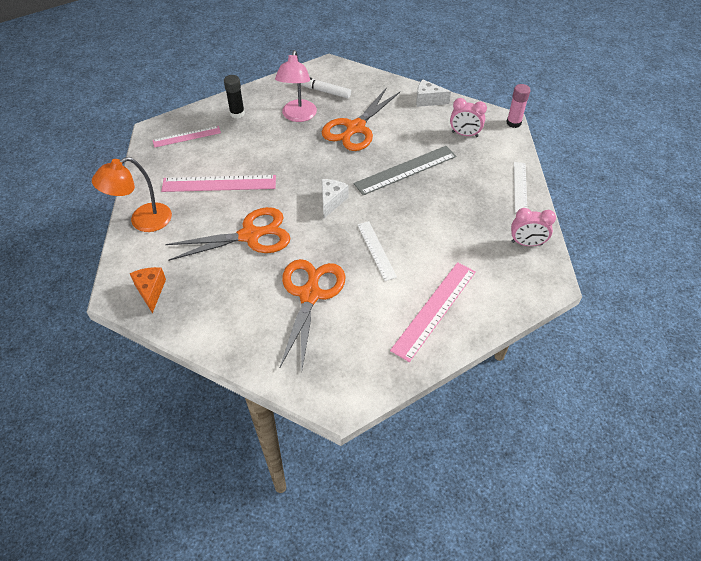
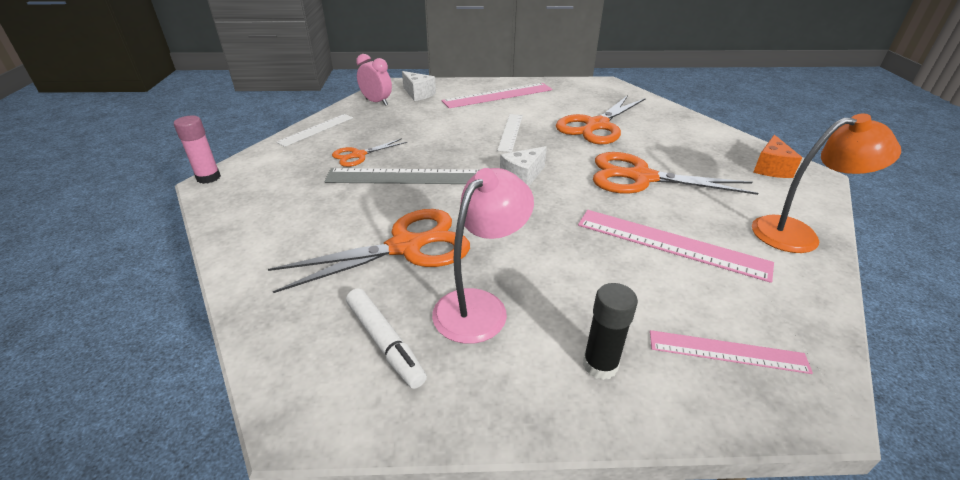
camera: 150 degrees left, 15 degrees down
(428, 100) = (248, 246): white cheese -> white cheese (418, 94)
(456, 175) = (358, 155): none -> orange scissors
(464, 134) = (282, 186): pink clock -> none

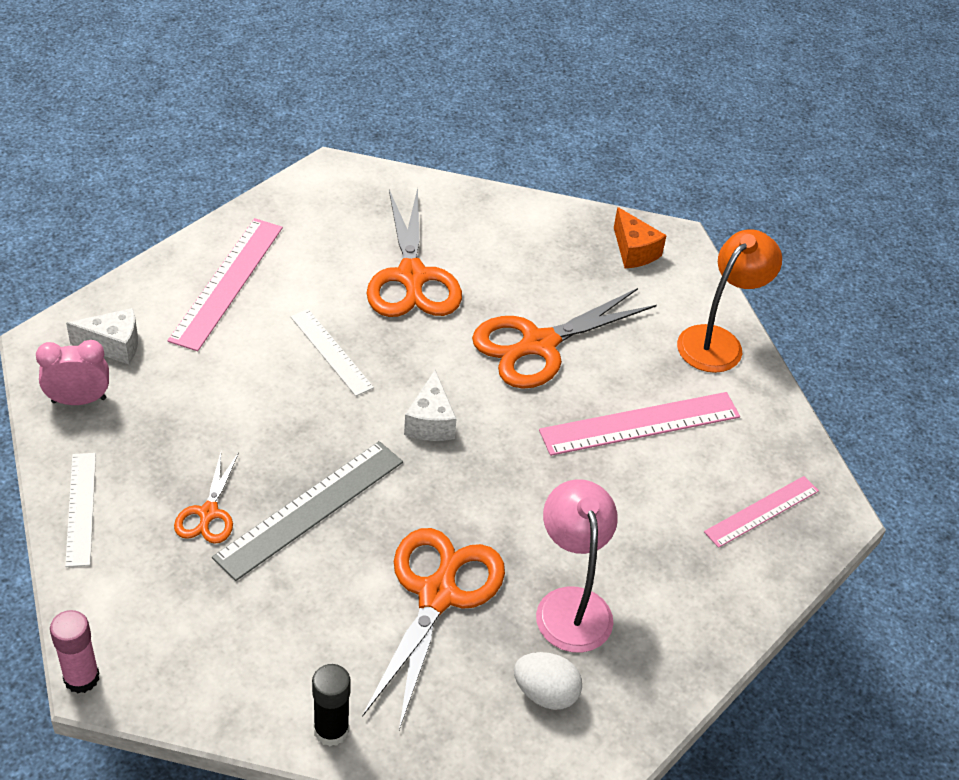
camera: 50 degrees left, 10 degrees up
(385, 342) = (545, 693): white marker -> white egg
(600, 365) = (700, 588): black glue stick -> black glue stick (331, 730)

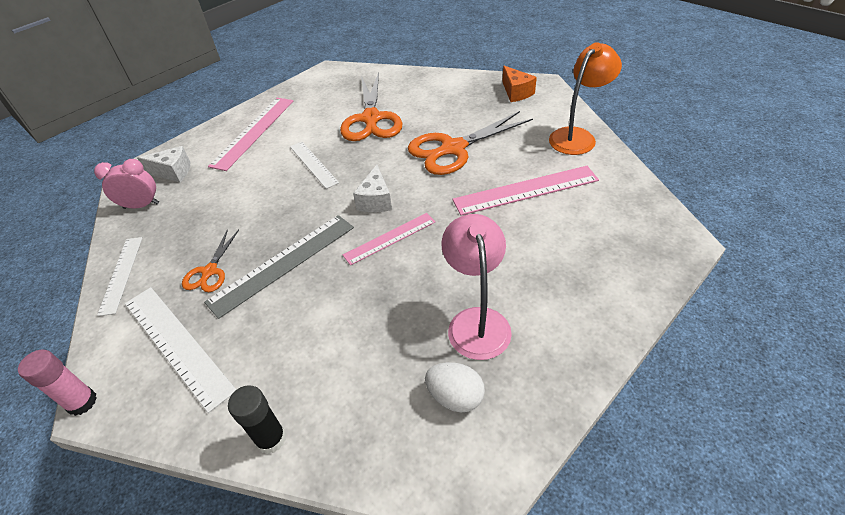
camera: 10 degrees right, 0 degrees up
(187, 611) = (177, 344): none -> white ruler
(437, 595) = (370, 320): orange scissors -> none
(762, 511) = (624, 241): pink ruler -> pink ruler (390, 238)

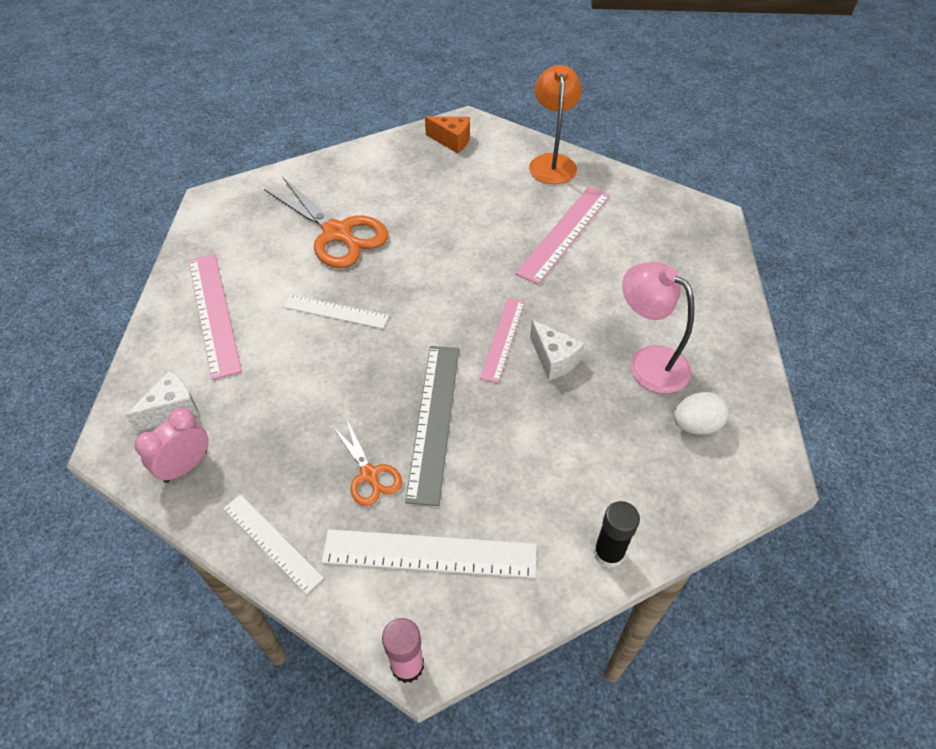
camera: 45 degrees left, 5 degrees up
(375, 200) = (447, 313): white cheese -> white cheese (554, 359)
(453, 148) = (459, 225): orange scissors -> none

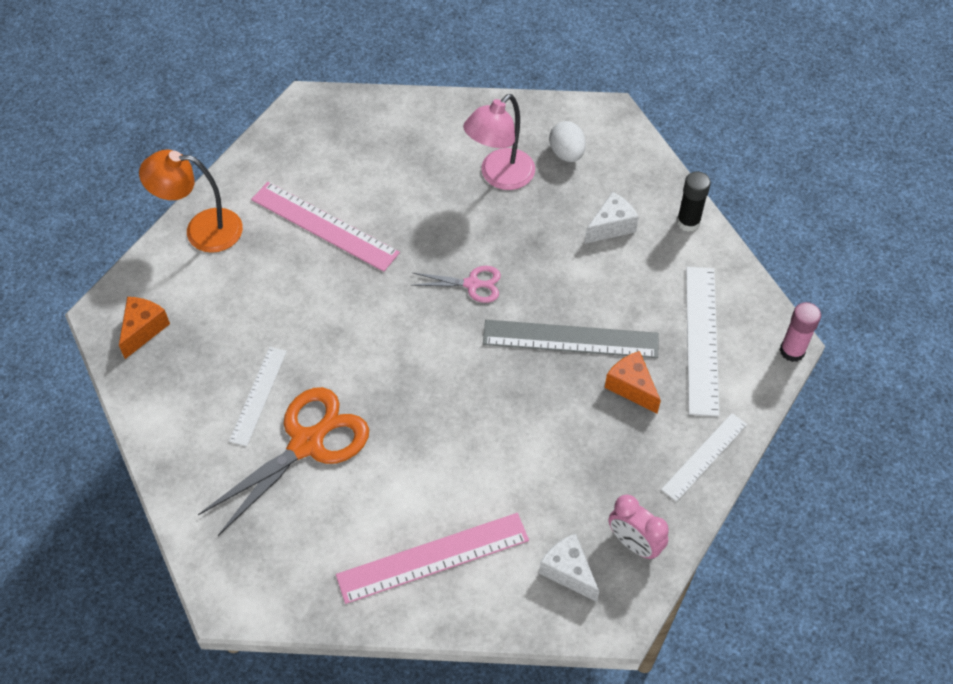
camera: 90 degrees left, 5 degrees up
(336, 311) = (433, 433): white ruler -> white ruler (258, 395)
(369, 474) = (631, 387): orange scissors -> orange cheese
(503, 339) = (472, 284): pink ruler -> pink scissors
(554, 359) = (497, 245): white cheese -> white cheese (611, 226)

